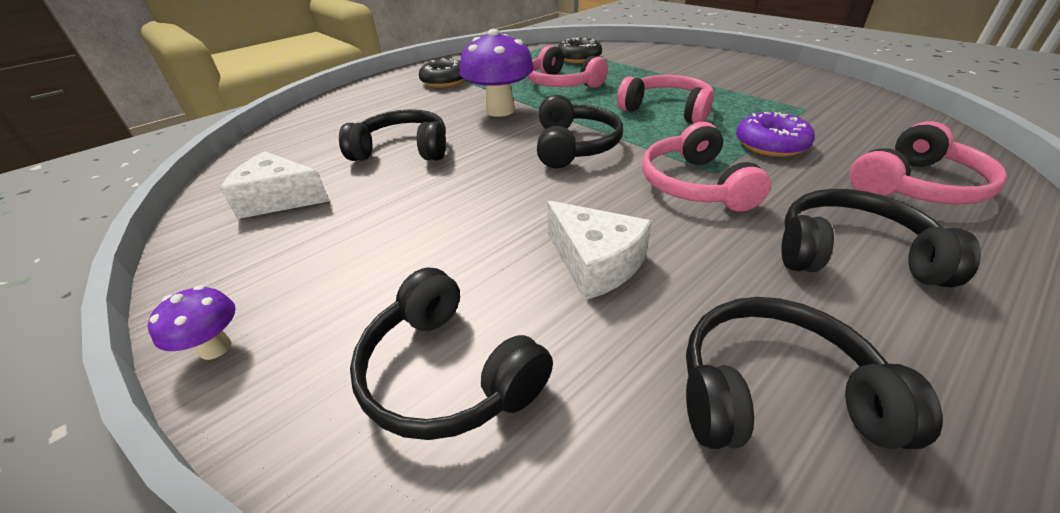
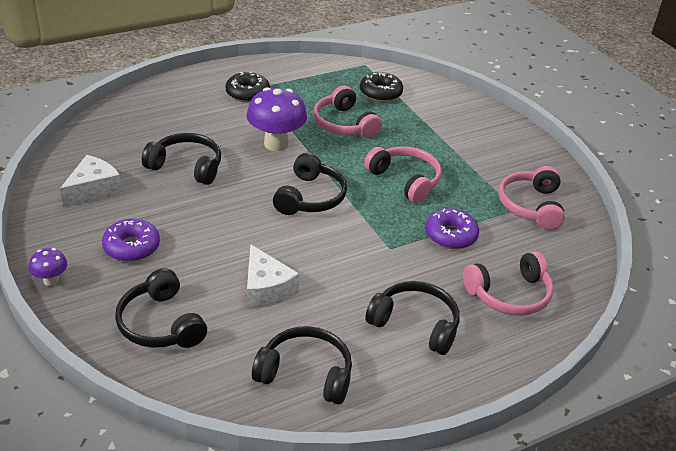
camera: 10 degrees right, 0 degrees up
(279, 199) = (93, 190): white cheese -> white cheese turned 105 degrees clockwise
(355, 257) = (131, 247): none -> purple donut
(695, 185) = (367, 253): pink headphones -> pink headphones (531, 206)

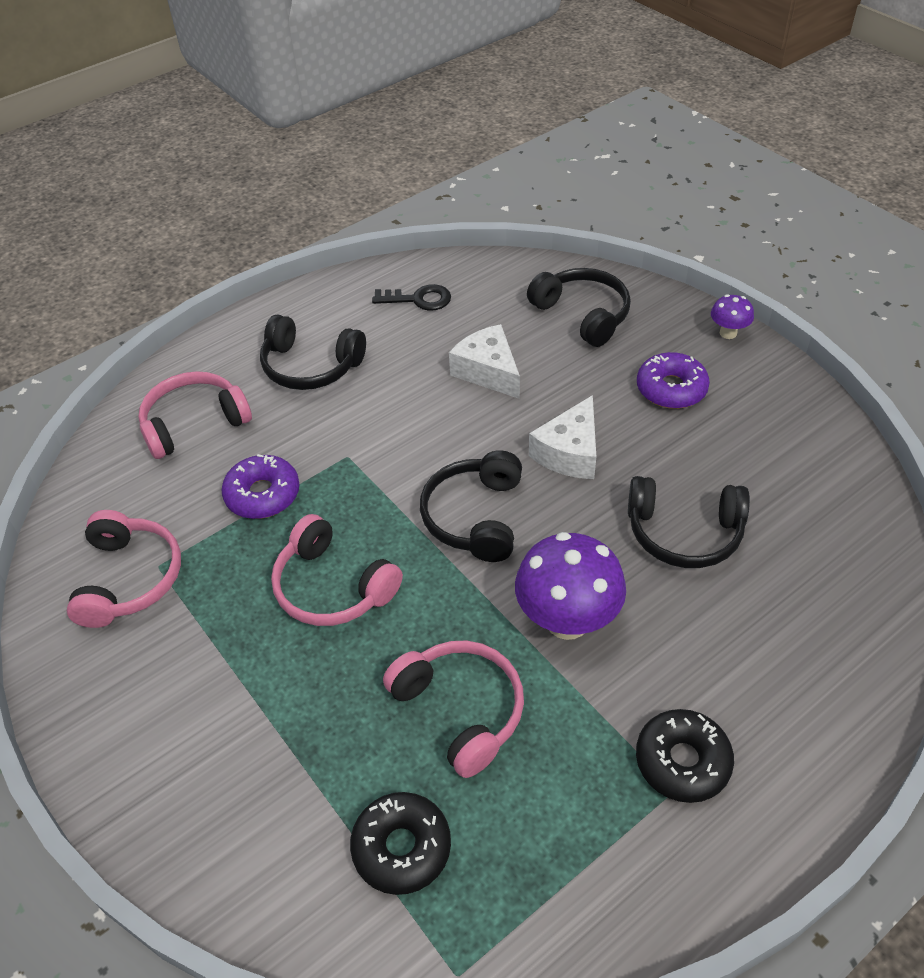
camera: 175 degrees right, 10 degrees up
(93, 190) = (783, 459): white cheese -> white cheese (569, 452)
(306, 373) = (418, 299): black headphones -> black key

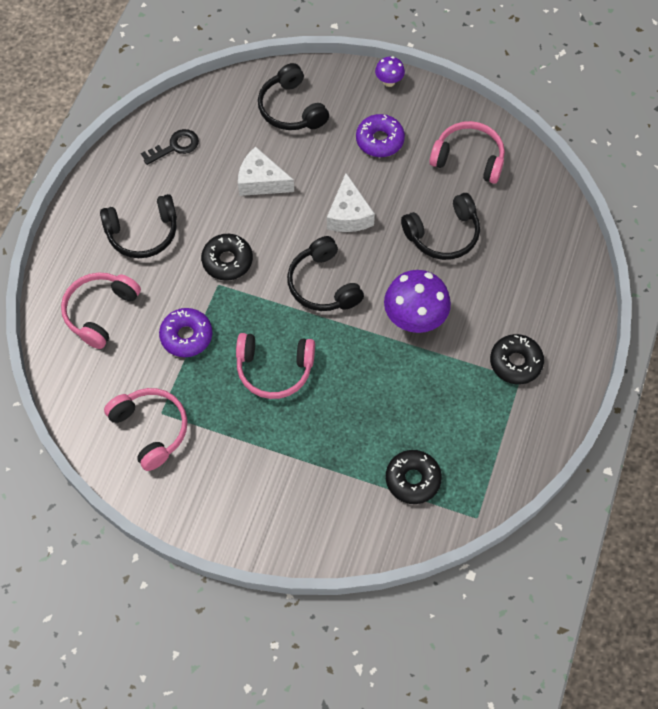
camera: 35 degrees left, 15 degrees up
(379, 436) = (227, 261): none -> black donut
(460, 710) = (393, 397): pink headphones -> pink headphones (468, 158)
(582, 314) = (291, 109): black headphones -> black headphones turned 135 degrees counterclockwise

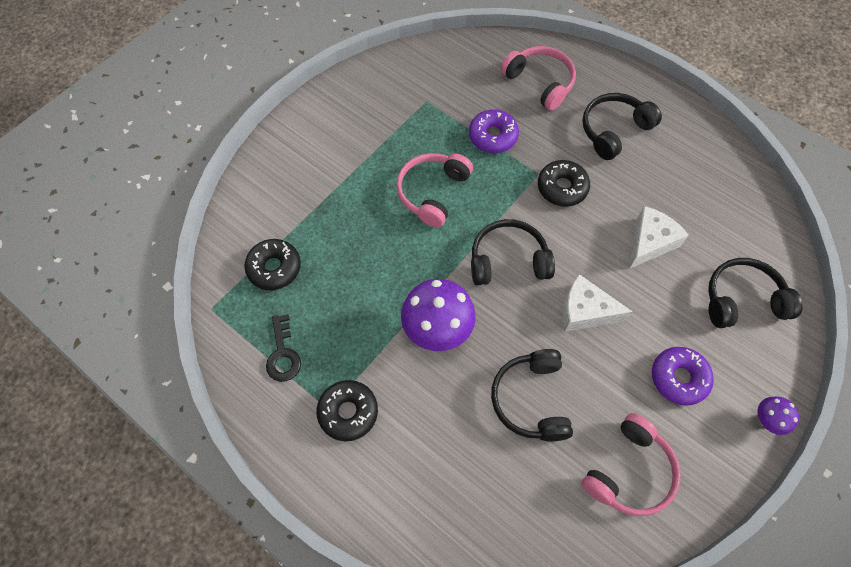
camera: 110 degrees right, 0 degrees up
(143, 233) = (614, 130): black headphones -> black headphones turned 45 degrees clockwise
(151, 429) = (414, 91): pink headphones -> none
(175, 146) = (711, 180): black key -> black key (283, 354)

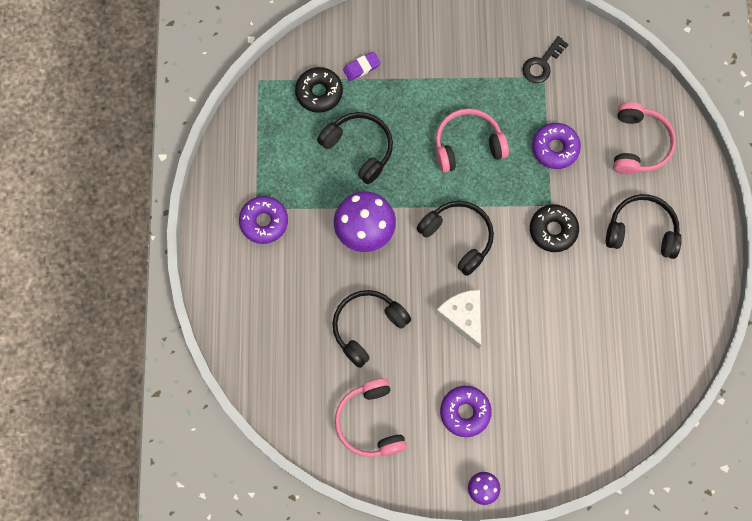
camera: 50 degrees right, 10 degrees up
(283, 354) = (267, 150): black key -> black key (542, 64)
(286, 218) = (361, 67): none -> purple eraser
(348, 412) = (264, 222): black donut -> purple donut
(629, 472) = (370, 422): pink headphones -> pink headphones turned 75 degrees clockwise
(649, 242) = (559, 323): white cheese -> none
(742, 300) = (567, 418): black headphones -> black headphones (359, 148)

